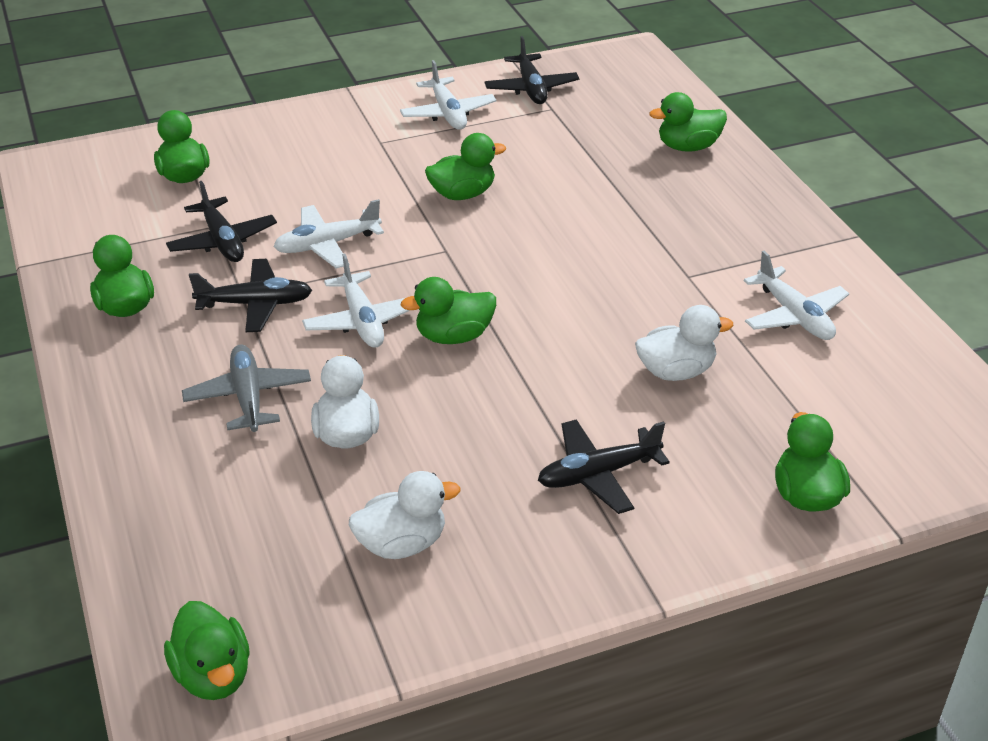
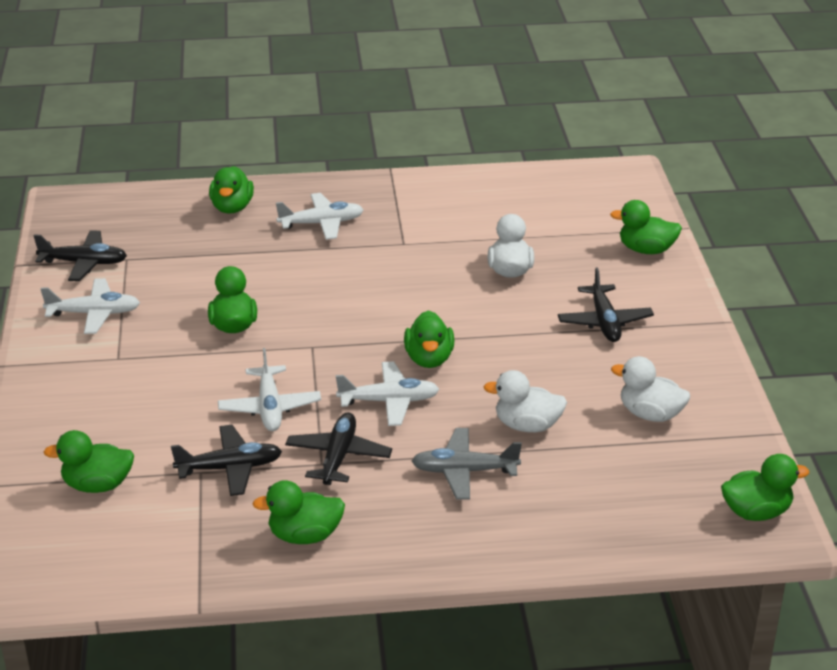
camera: 75 degrees left, 5 degrees down
(402, 544) = (650, 414): white duck -> white duck turned 60 degrees counterclockwise
(794, 315) = (469, 212): white plane -> white plane (321, 223)

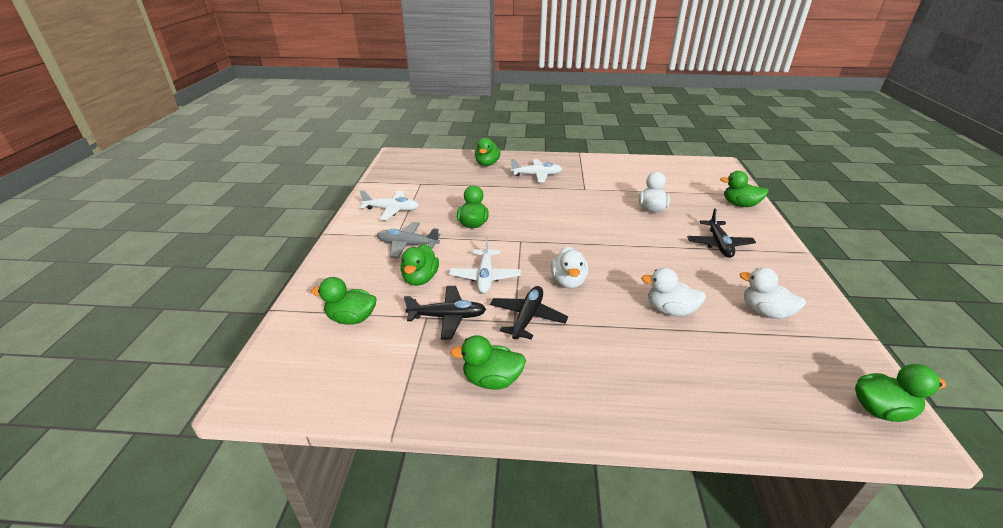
camera: 10 degrees right, 0 degrees up
(84, 263) = (396, 183): black plane -> none
(389, 401) = (568, 281): white plane -> white duck
(429, 359) = (598, 256): green duck -> green duck (420, 279)
(464, 471) = (622, 341): grey plane -> grey plane (407, 245)

